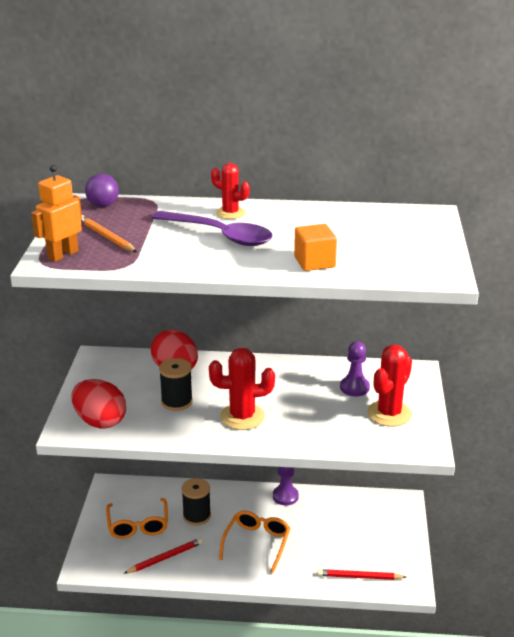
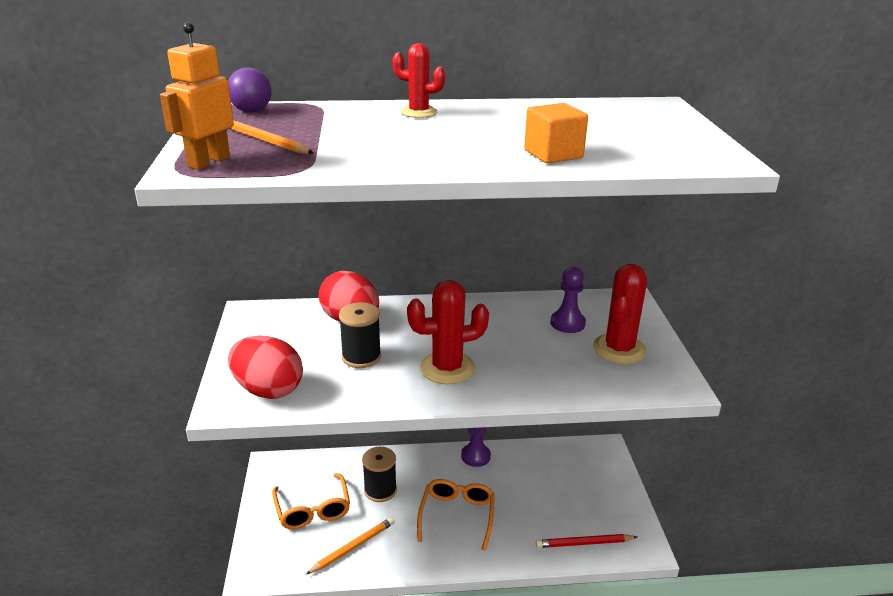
camera: 10 degrees left, 0 degrees up
(165, 558) = (353, 547): red pencil -> orange pencil
(219, 235) = (416, 133): purple spoon -> none

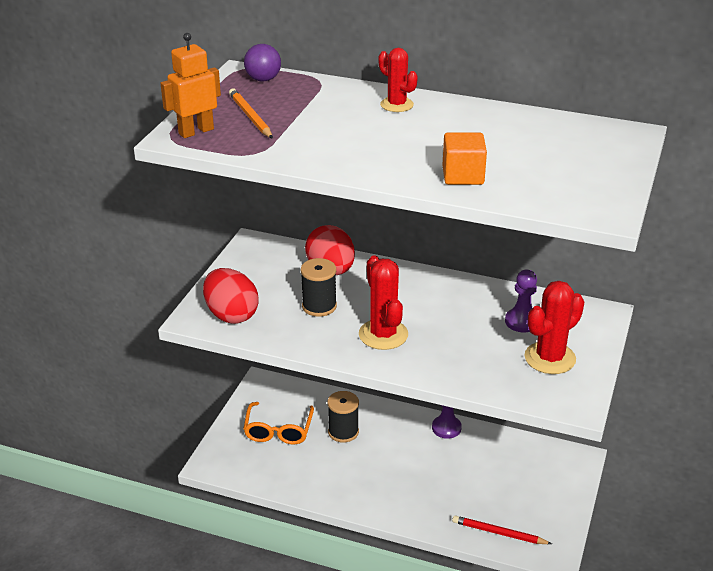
camera: 25 degrees right, 5 degrees up
(353, 547) = (296, 471): orange pencil -> none
(447, 368) = (383, 334): red cactus -> red cactus turned 60 degrees clockwise
(457, 515) = (398, 473): orange glasses -> none

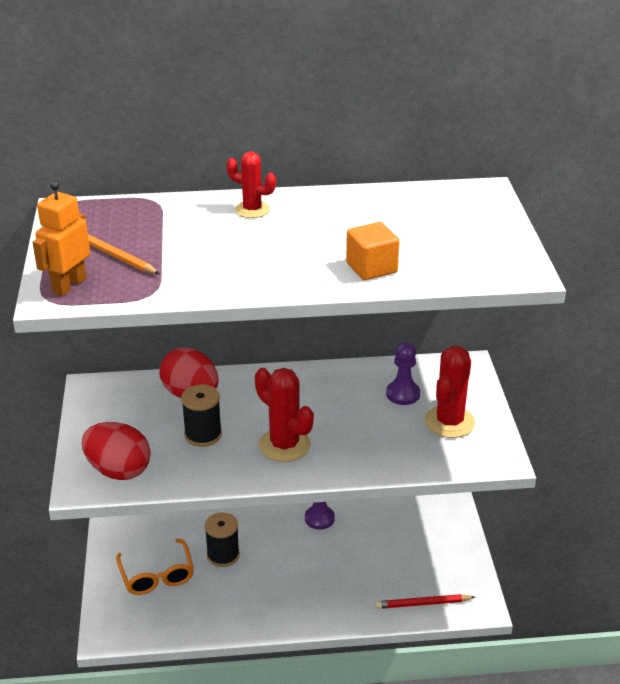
camera: 25 degrees left, 0 degrees up
(263, 79) = (95, 212): purple ball -> none

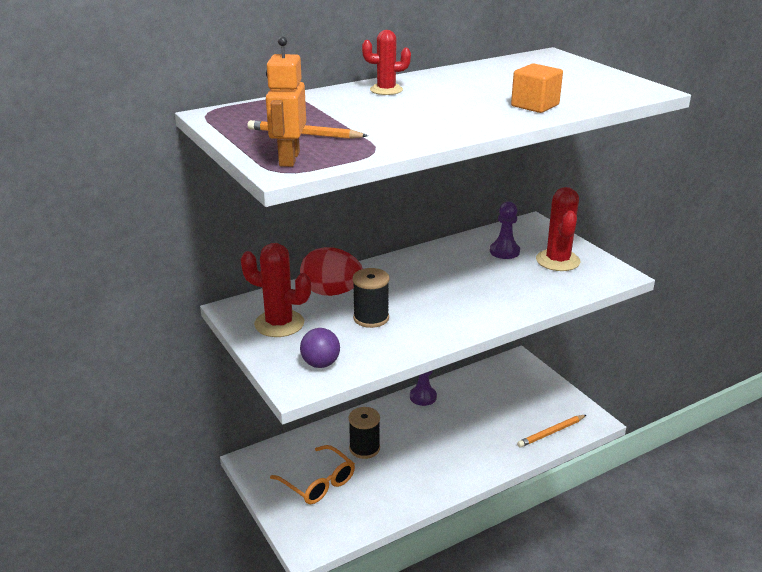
camera: 25 degrees left, 5 degrees down
(118, 470) = (320, 364): red egg -> purple ball
(284, 445) = (447, 308): red cactus -> red cactus (279, 324)
(422, 604) = (551, 432): red pencil -> orange pencil

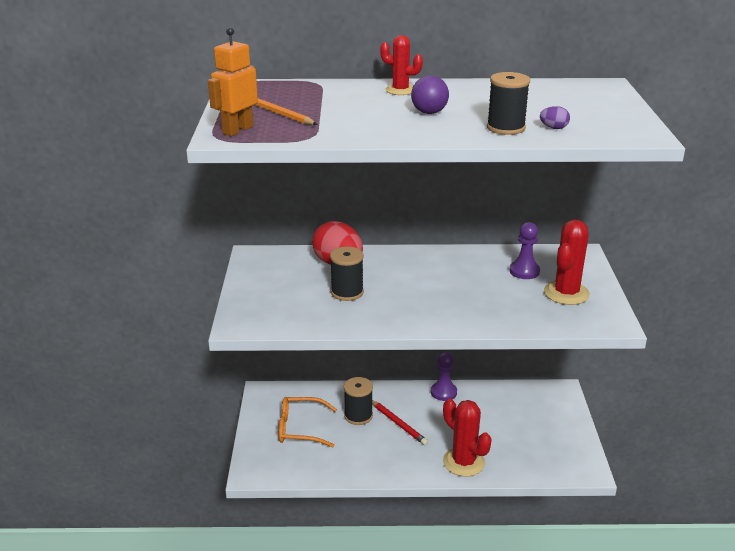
camera: 30 degrees right, 0 degrees up
(279, 324) = (273, 275): red cactus -> red cactus (463, 462)
(318, 483) = (300, 428): orange glasses -> orange glasses turned 105 degrees clockwise
(320, 364) = (271, 314): purple ball -> purple ball (429, 112)
(408, 441) = (398, 424): none -> red pencil
(535, 105) = (506, 128): orange cube -> black spool
(551, 432) = (534, 464): orange pencil -> none
(572, 98) = (553, 128): none -> purple egg

